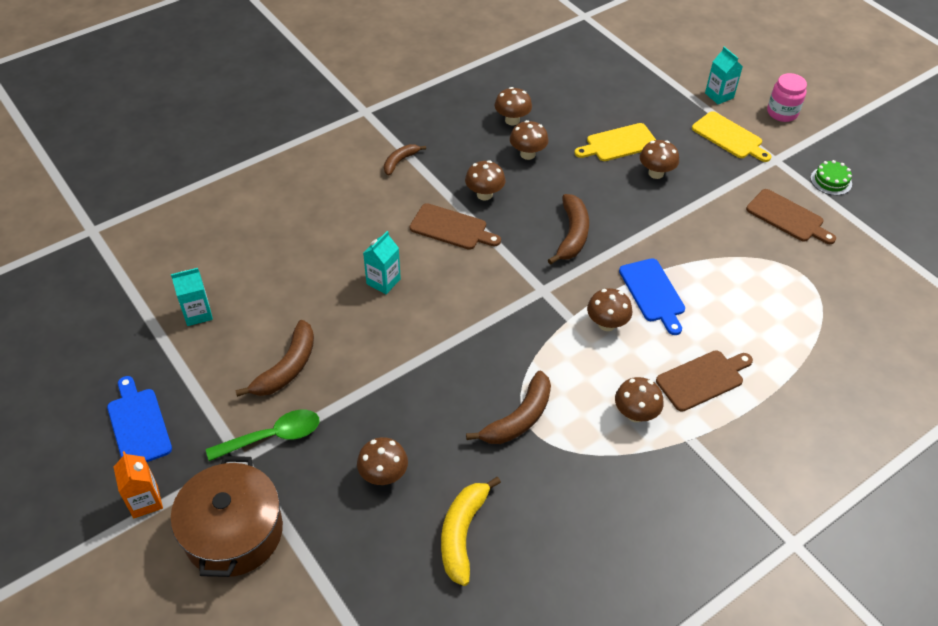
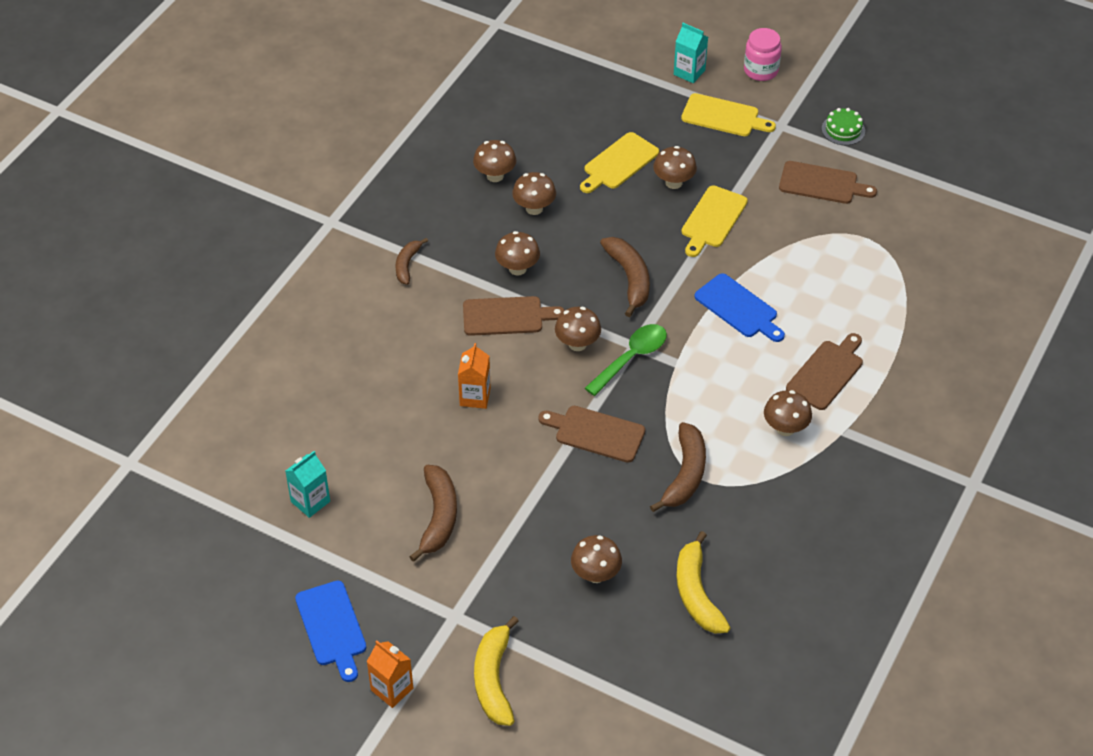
camera: 25 degrees left, 0 degrees up
(138, 424) = (332, 627): blue cutting board -> blue cutting board turned 150 degrees counterclockwise
(233, 532) = (493, 679): brown pot -> yellow banana
(273, 437) = (470, 584): green spoon -> green spoon (631, 358)
(383, 281) = (475, 397): turquoise carton -> orange carton
(463, 351) = (596, 433): none -> brown cutting board
(606, 324) = (713, 355): brown mushroom -> brown mushroom (577, 344)
(672, 213) = (712, 219): none -> yellow cutting board

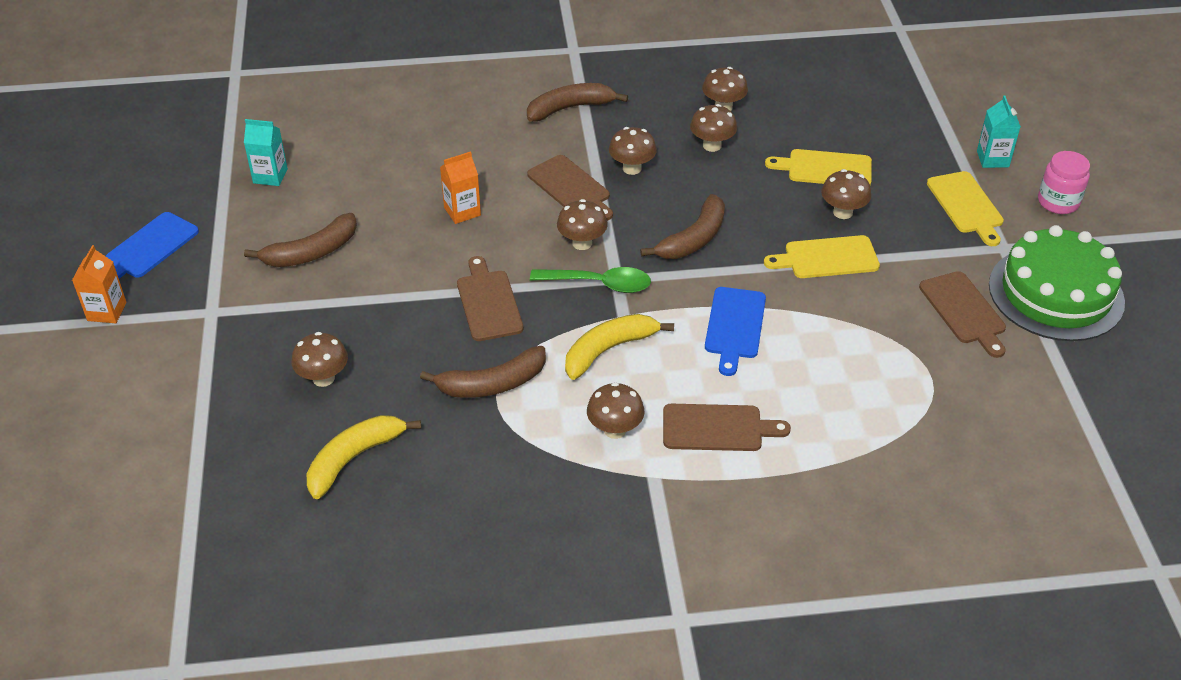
camera: 55 degrees right, 5 degrees down
(407, 265) = (570, 108): brown banana -> brown banana, size x1.64
(493, 679) = (157, 367): yellow banana -> yellow banana (608, 350)
(843, 130) = (1056, 293): green cake -> green cake, size x2.44

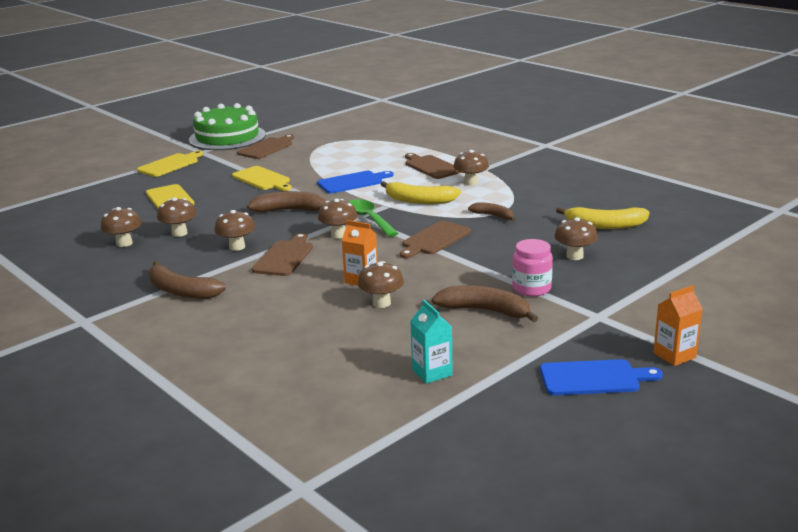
camera: 125 degrees left, 20 degrees down
(492, 384) = (493, 216): brown banana -> brown banana, size x0.61
(843, 212) = (213, 186): brown mushroom -> brown mushroom (381, 303)
(992, 159) = (113, 169): turquoise carton -> none
(1058, 202) = (143, 150): pink jar -> pink jar (531, 288)

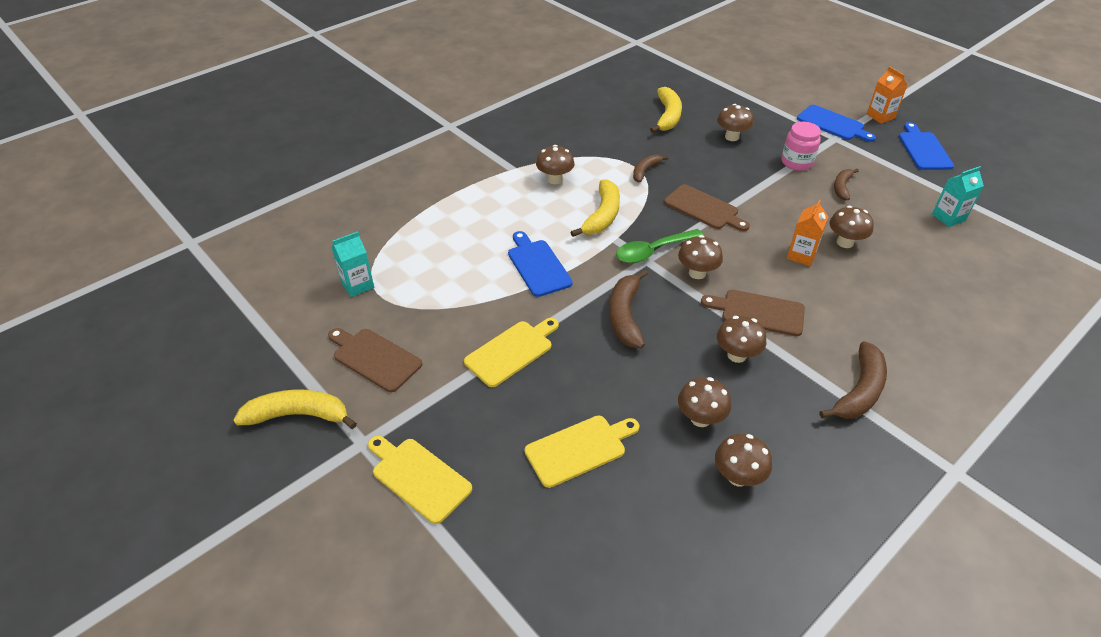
camera: 90 degrees left, 20 degrees up
(227, 137) = (298, 415): green cake -> yellow banana
(336, 138) = (357, 285): none -> turquoise carton
(431, 167) = (498, 204): brown cutting board -> none
(485, 311) = (842, 187): brown banana -> brown banana, size x0.61
(634, 318) = (833, 124): none -> blue cutting board

